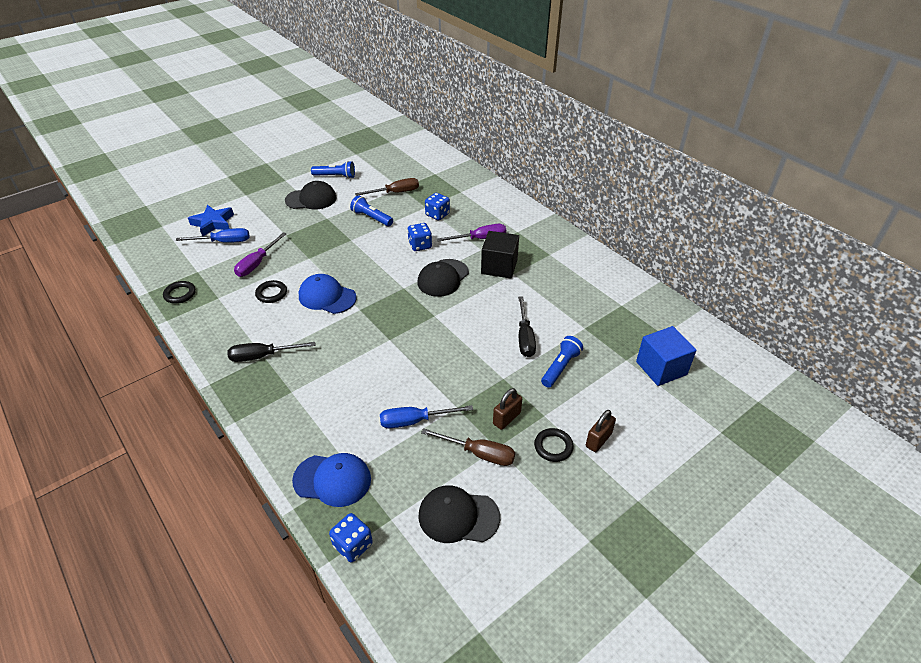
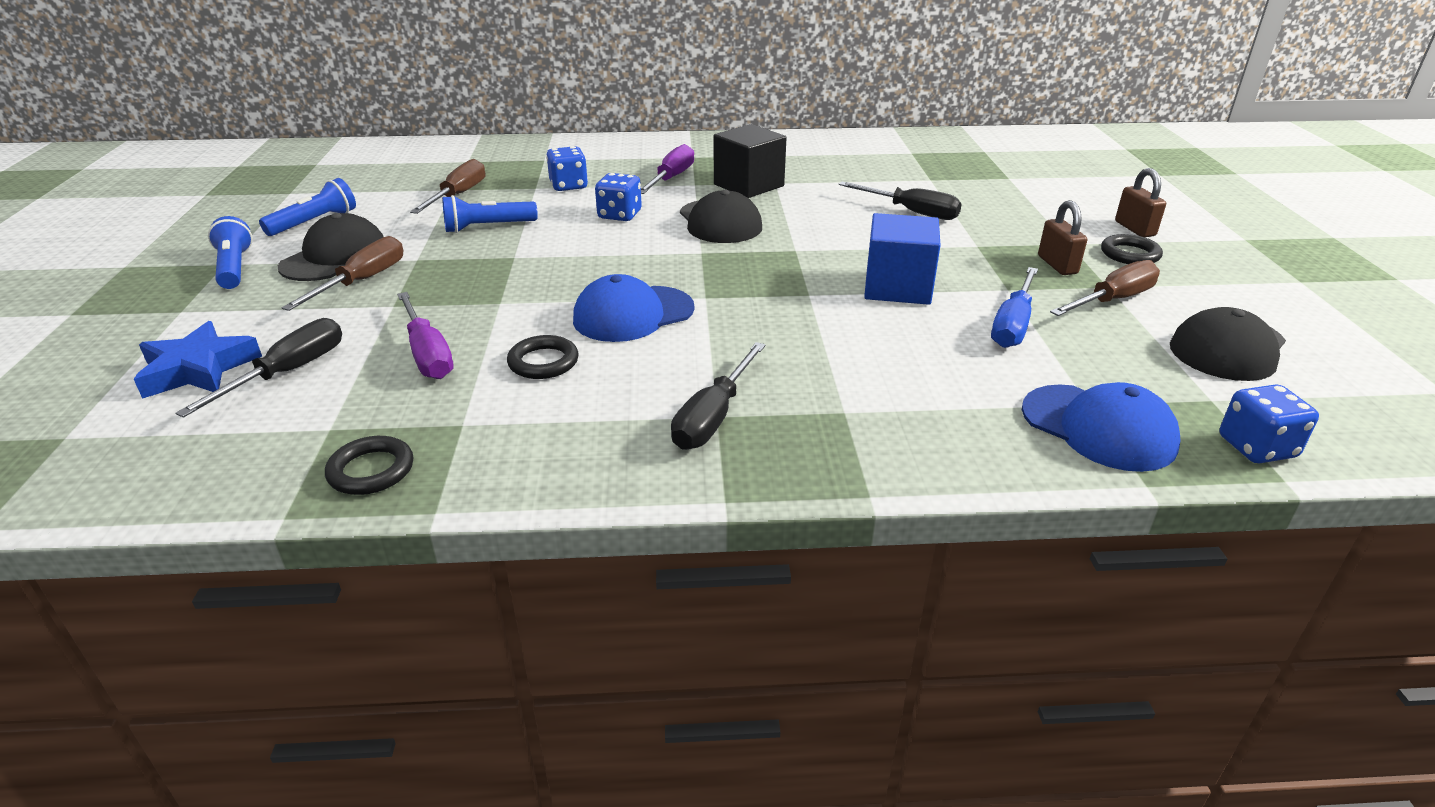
camera: 55 degrees left, 10 degrees down
(223, 242) = (288, 373): blue screwdriver -> black screwdriver
(298, 217) = (362, 281): none -> brown screwdriver
(332, 480) = (1098, 428): blue cap -> blue cap turned 90 degrees clockwise
(560, 367) = (989, 210): blue flashlight -> blue flashlight (234, 268)
(661, 368) = (1039, 168): blue cube -> blue cube (897, 287)

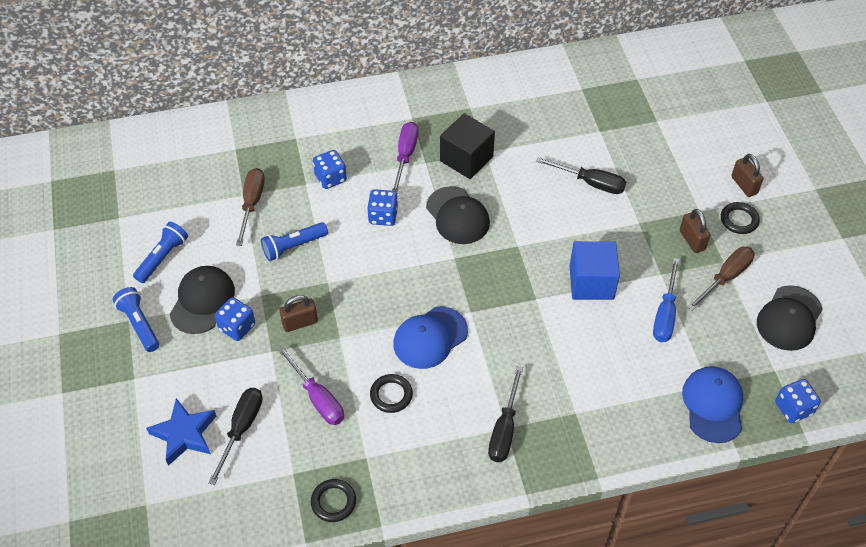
camera: 10 degrees left, 20 degrees up
(362, 281) = (237, 327): brown screwdriver -> blue dice
(452, 285) = (300, 323): none -> brown padlock
(1098, 428) = (713, 405): blue cap -> blue cap turned 120 degrees counterclockwise

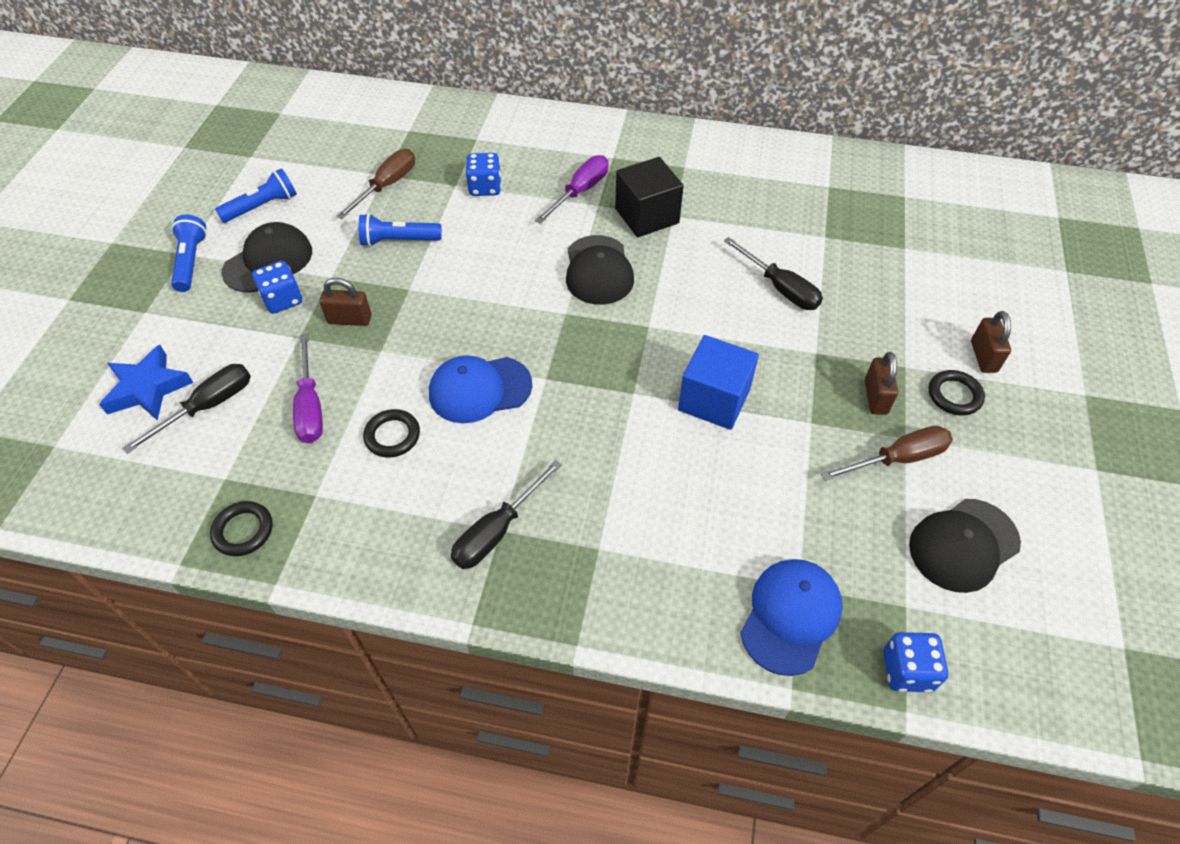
camera: 25 degrees right, 0 degrees up
(383, 216) = (515, 243): blue dice -> none
(665, 314) = (789, 473): blue screwdriver -> none

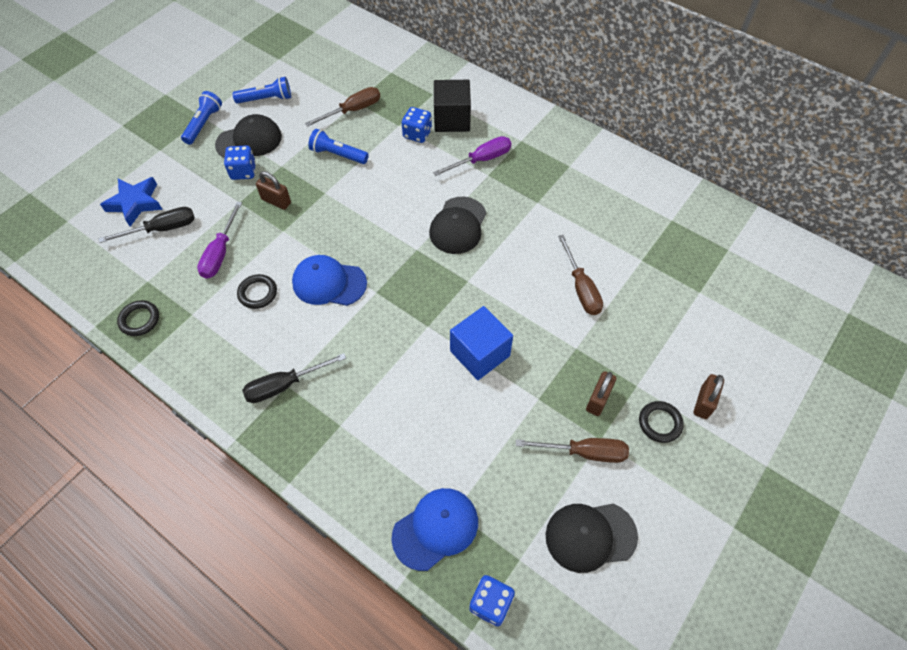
camera: 25 degrees right, 5 degrees up
(647, 216) = (518, 195): black cube -> black cube (452, 119)
(780, 288) = (581, 288): black screwdriver -> brown screwdriver

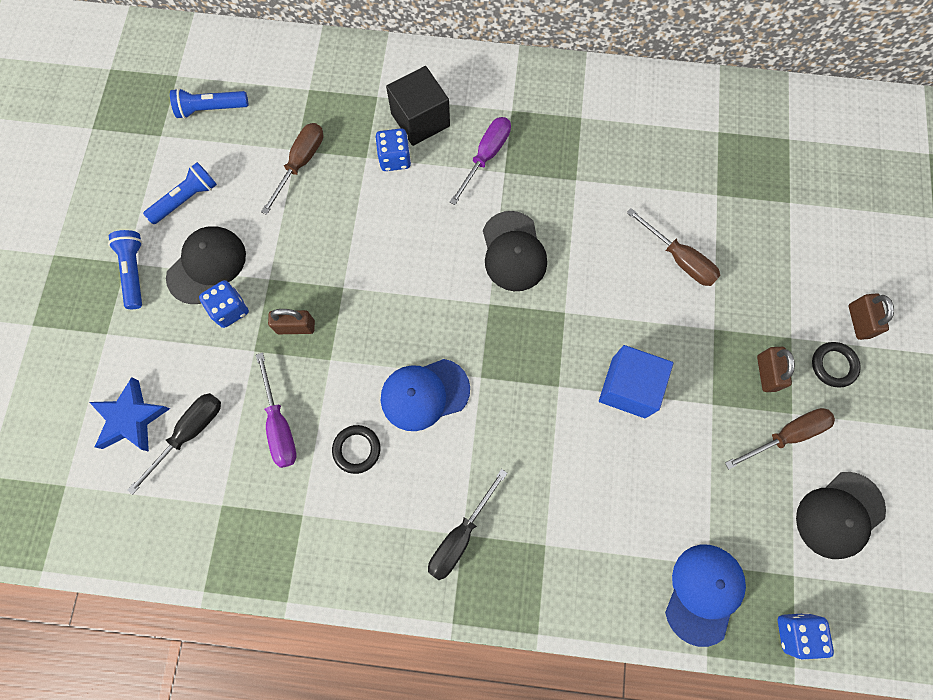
camera: 30 degrees left, 15 degrees up
(139, 320) = (249, 555): black ring -> none
(338, 155) = (324, 231): blue flashlight -> blue flashlight (211, 109)

